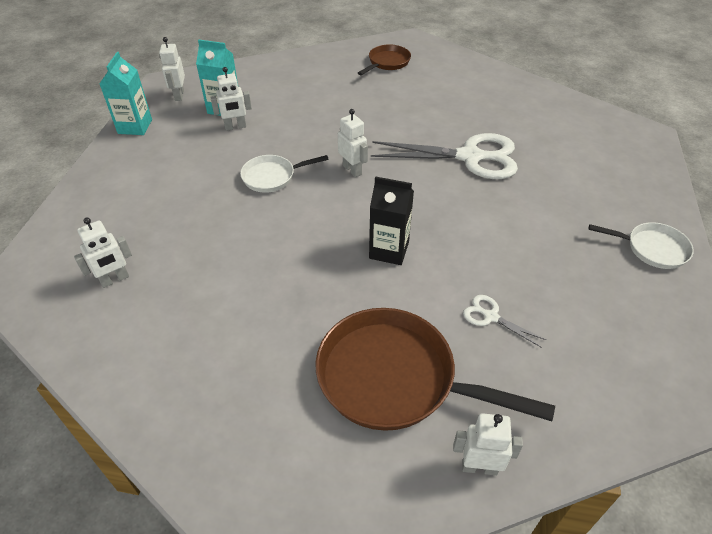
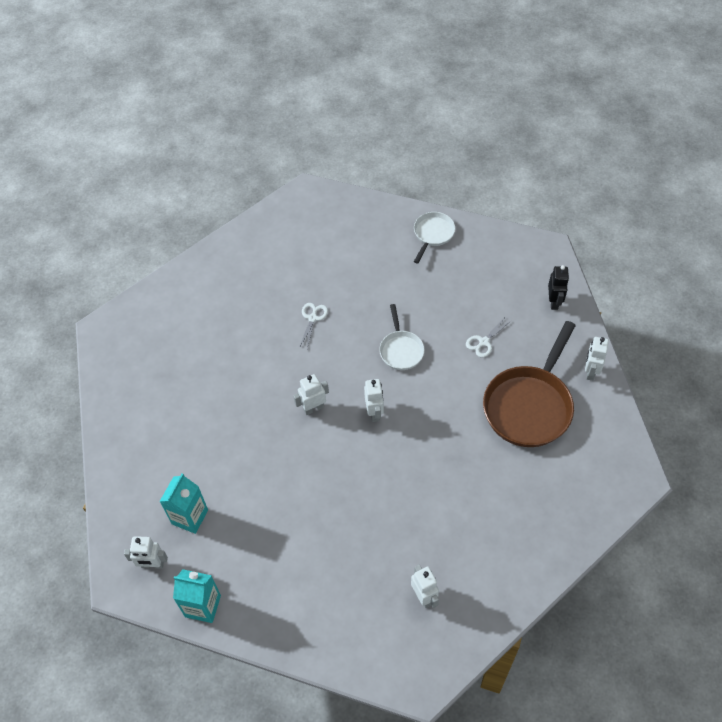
camera: 80 degrees left, 10 degrees up
(235, 127) = (226, 505): white robot -> white robot (374, 412)
(272, 177) = (311, 473): white pan -> white pan (401, 350)
(387, 62) = (143, 358): brown pan -> none
(389, 250) = (415, 393): black carton -> none
(470, 157) = (312, 318): white scissors -> white scissors, size x0.44
(602, 407) = (554, 302): none -> black robot

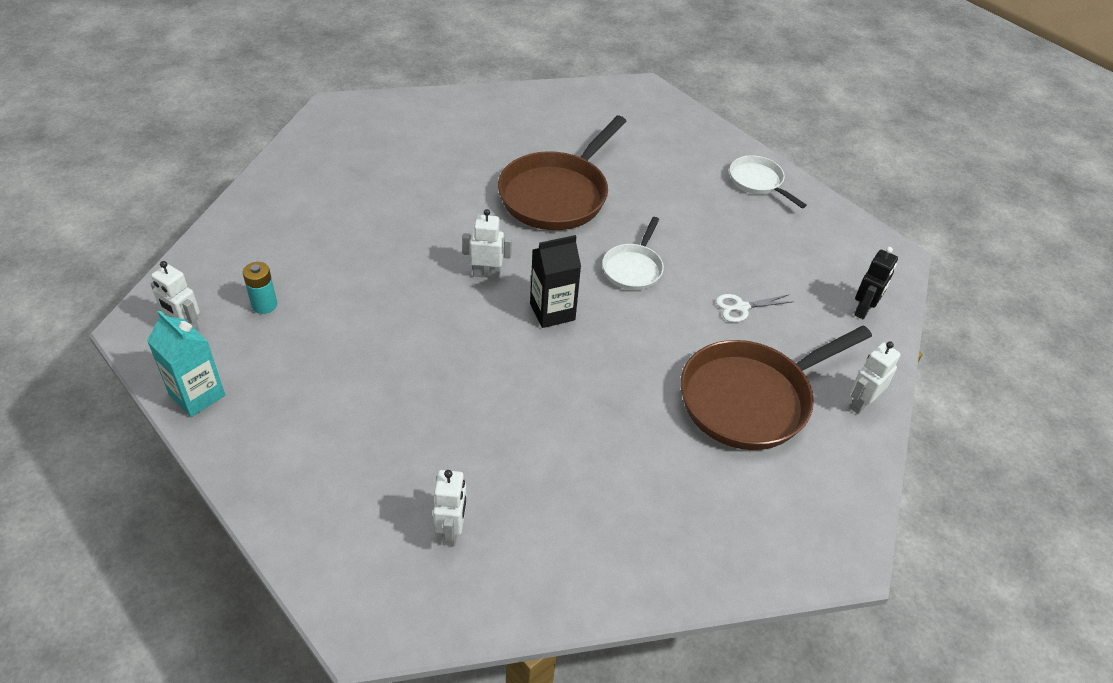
camera: 25 degrees right, 10 degrees down
(190, 517) = (264, 305): turquoise carton -> turquoise battery
(312, 318) = (557, 194): white scissors -> brown pan
(374, 412) = (552, 312): white robot -> black carton
(433, 234) = (758, 182): white pan -> white pan turned 90 degrees counterclockwise

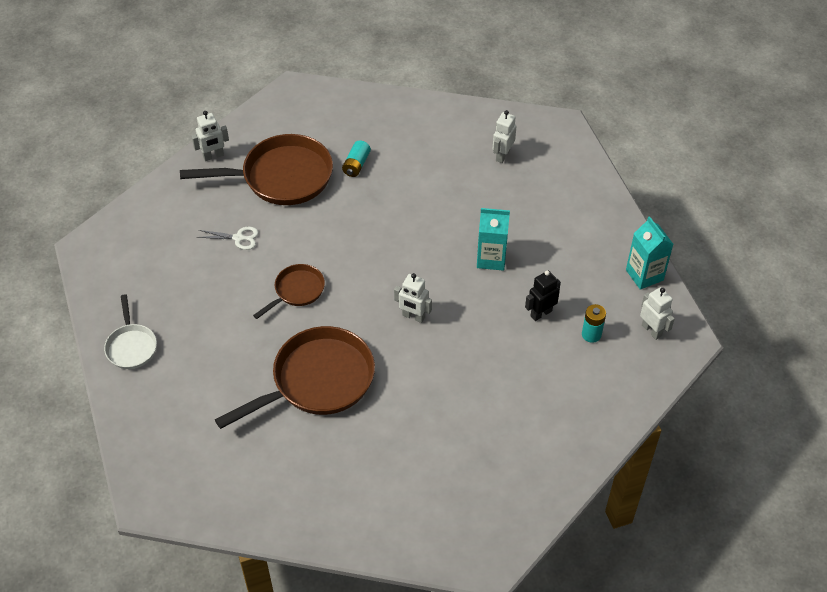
camera: 155 degrees left, 5 degrees up
(416, 363) = (491, 258): none -> turquoise carton
(552, 312) = (378, 271): black carton -> none
(633, 268) = (297, 291): white pan -> brown pan
(663, 447) = (356, 165): none -> turquoise battery
(864, 310) = (152, 213): black robot -> black robot (541, 313)

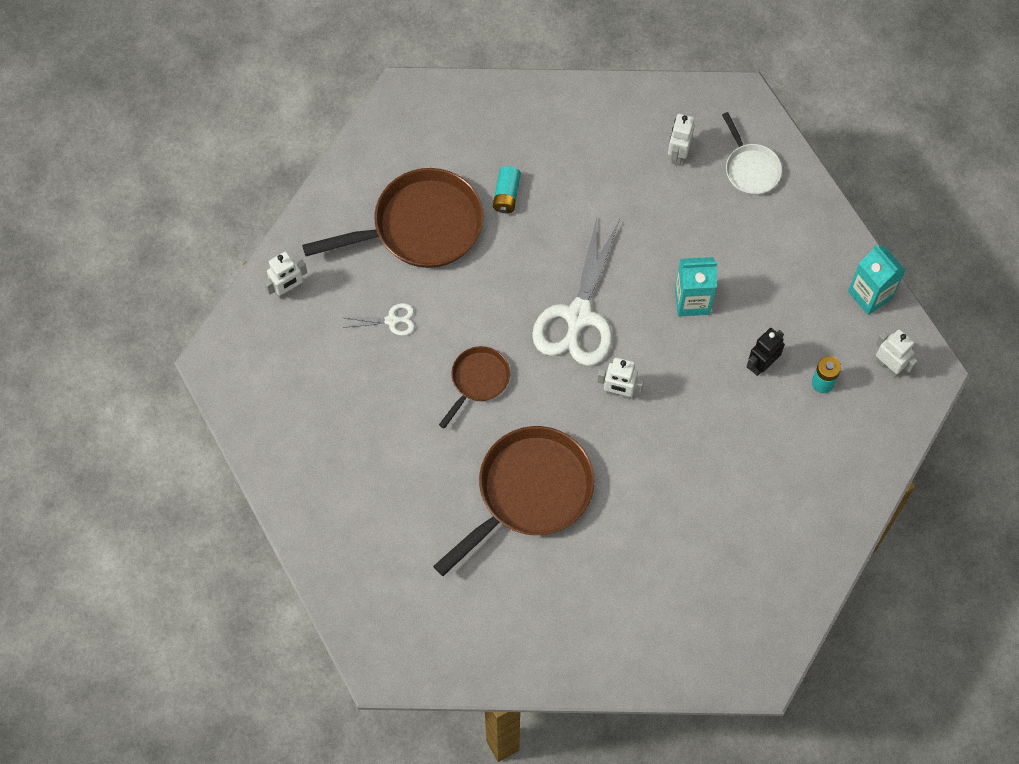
camera: 10 degrees left, 15 degrees up
(131, 346) = (307, 484): white pan -> white pan (750, 169)
(213, 156) = (330, 209): white robot -> white robot (288, 290)
(393, 256) = (578, 316): none -> white scissors

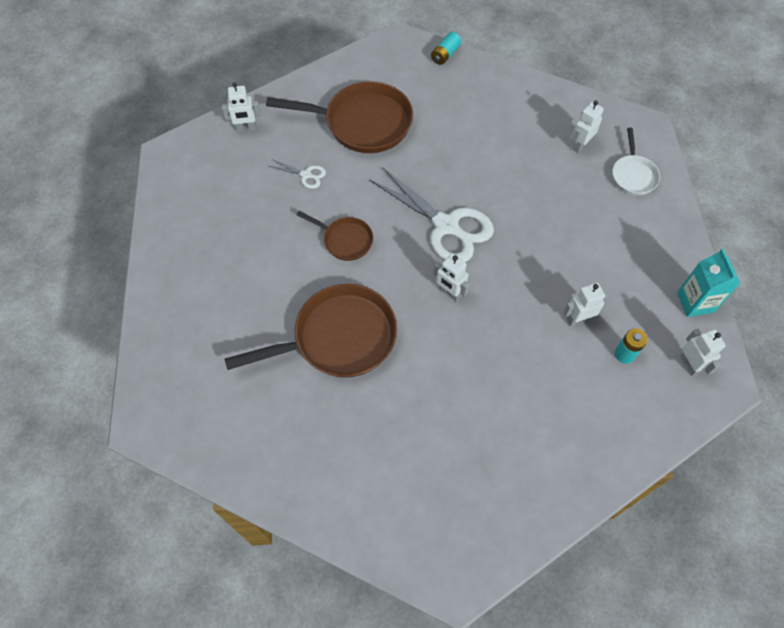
camera: 25 degrees right, 5 degrees down
(478, 380) = (345, 240): brown pan -> brown pan turned 60 degrees clockwise
(506, 195) = (436, 125): turquoise battery -> turquoise battery (445, 54)
(578, 316) = (446, 226): white scissors -> white scissors turned 90 degrees counterclockwise
(692, 301) = (542, 249): turquoise carton -> none
(761, 364) = (578, 319): black robot -> white robot

